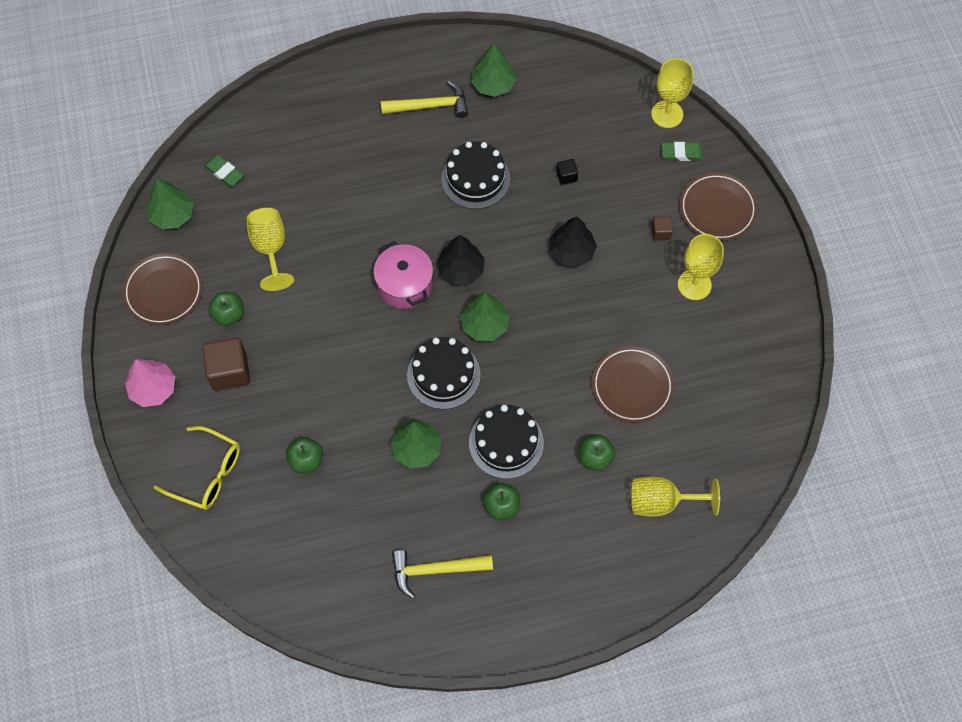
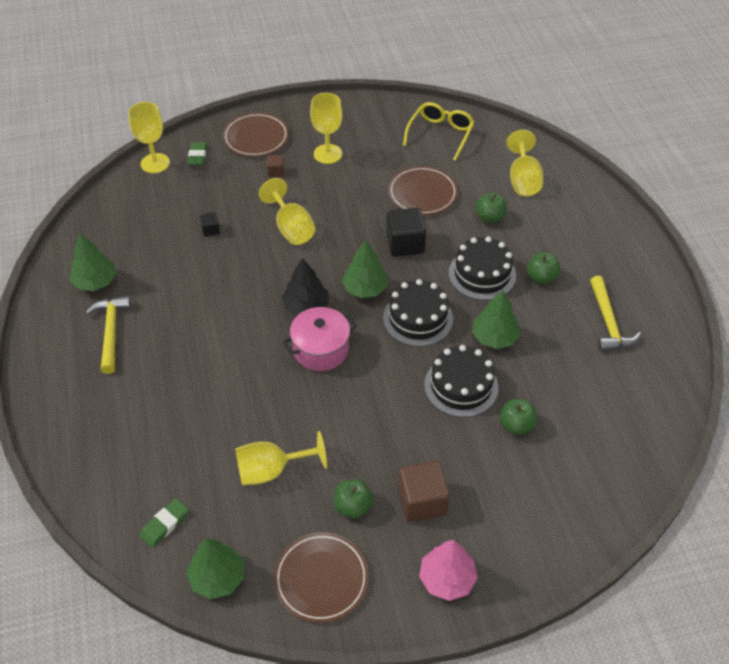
camera: 90 degrees left, 15 degrees down
(207, 473) = (541, 515): yellow glasses -> yellow glasses (440, 134)
(475, 179) = (205, 295): black cake -> black cake (461, 386)
(550, 365) = (405, 244): none -> black cube
(571, 252) = (291, 228): black tree -> yellow goblet

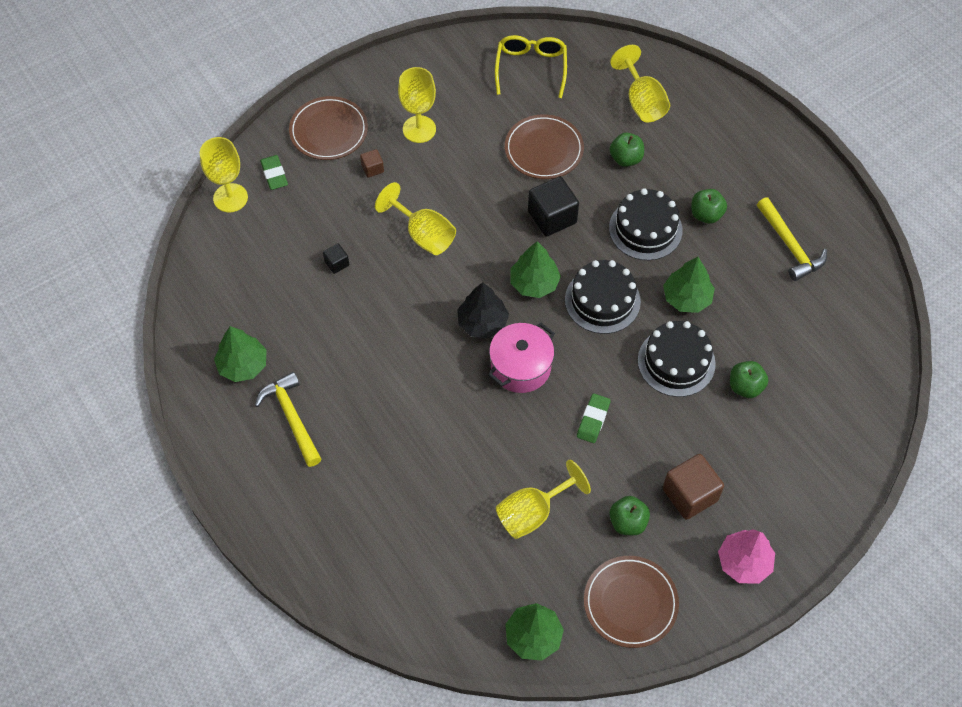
camera: 20 degrees left, 10 degrees up
(165, 524) = (456, 603): green eraser -> green eraser (593, 420)

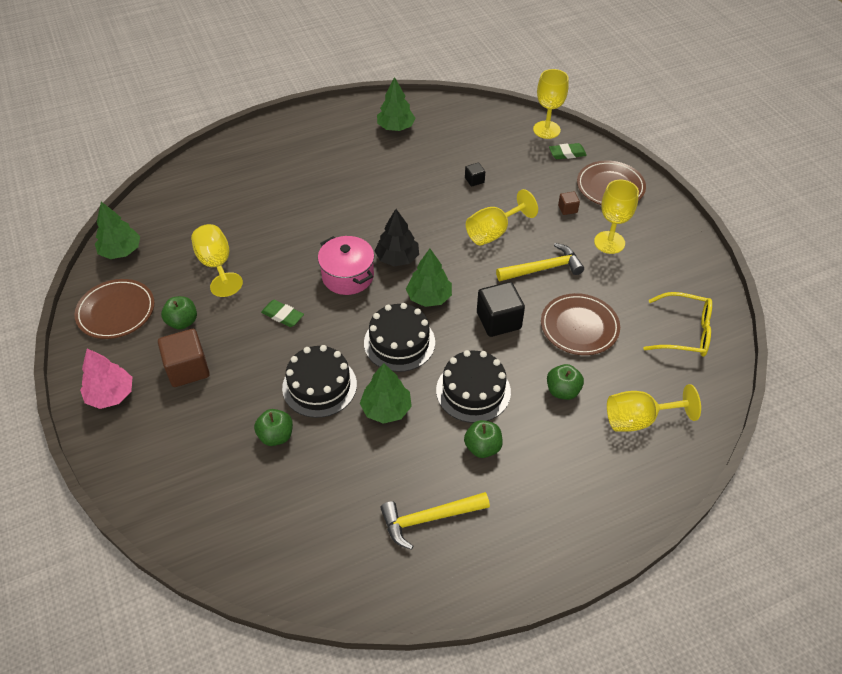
camera: 100 degrees right, 10 degrees down
(292, 418) = (345, 147): yellow hammer -> yellow hammer (543, 268)

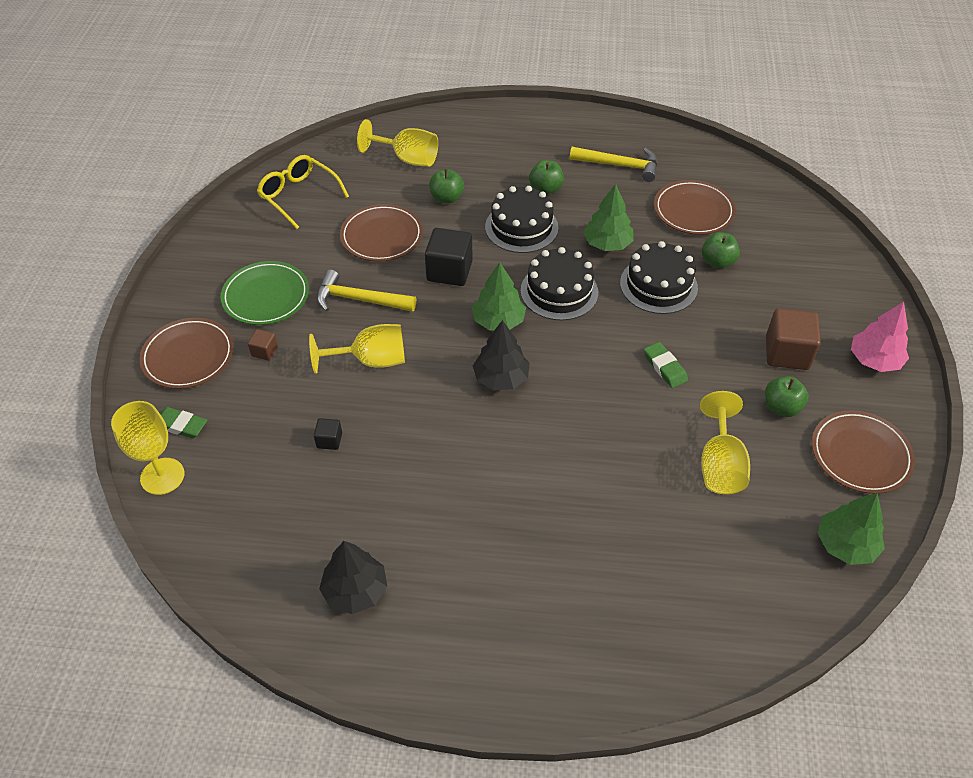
camera: 150 degrees left, 0 degrees up
(323, 490) = (693, 211): none -> brown plate
(348, 276) = (570, 381): pink pot -> none
(396, 127) = (355, 590): green tree -> black tree
(609, 242) = (266, 296): yellow goblet -> green plate

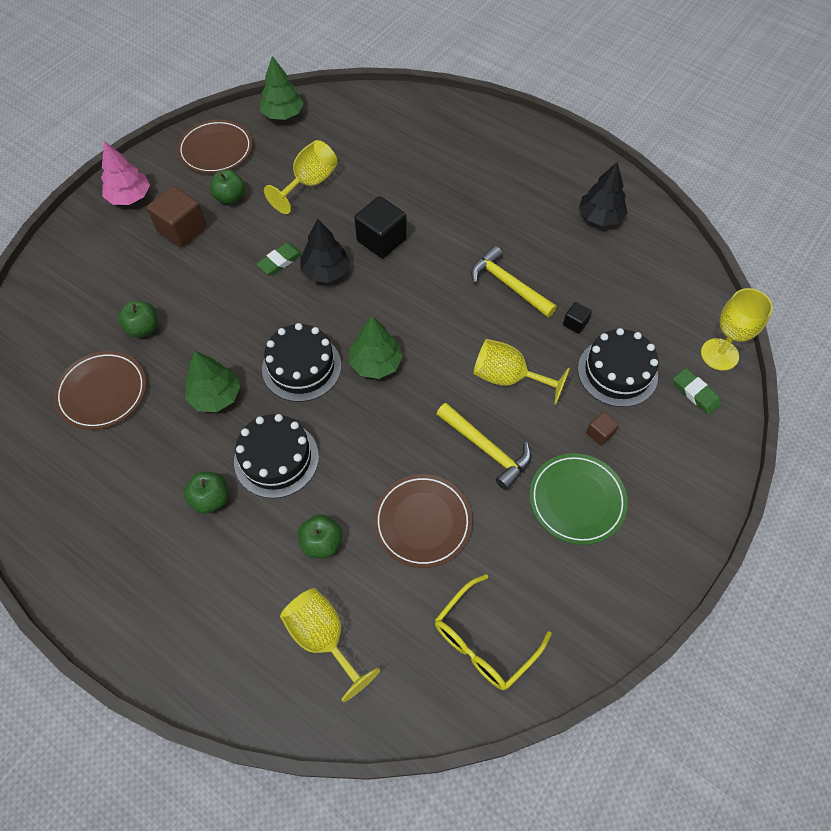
camera: 150 degrees left, 10 degrees up
(188, 356) = (674, 463): brown plate -> none
(299, 196) = (484, 640): yellow glasses -> yellow glasses turned 60 degrees clockwise
(449, 271) = (383, 440): black cube -> black cube (381, 240)
(501, 378) = (410, 311): black tree -> black tree (326, 271)
(619, 165) = (108, 491): yellow hammer -> yellow hammer (508, 285)
(658, 285) = (214, 331): black cake -> black cake (617, 372)
(665, 367) = (280, 261): green eraser -> green eraser turned 45 degrees clockwise

